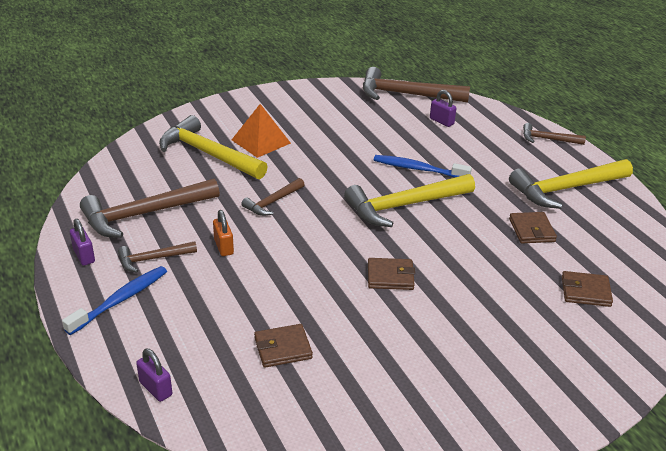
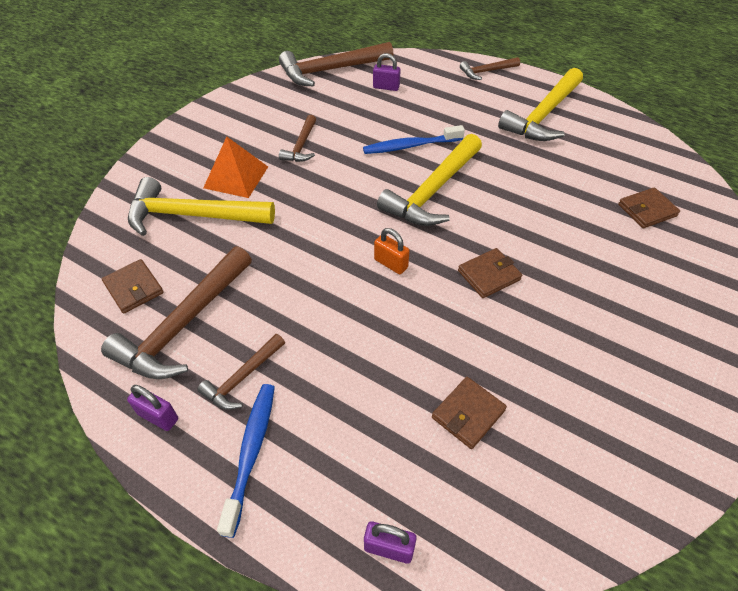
camera: 30 degrees left, 15 degrees up
(224, 247) = (305, 322): orange padlock -> orange padlock (391, 263)
(273, 202) = (309, 244): brown hammer -> brown hammer (301, 145)
(532, 230) = (555, 168): brown wallet -> brown wallet (134, 288)

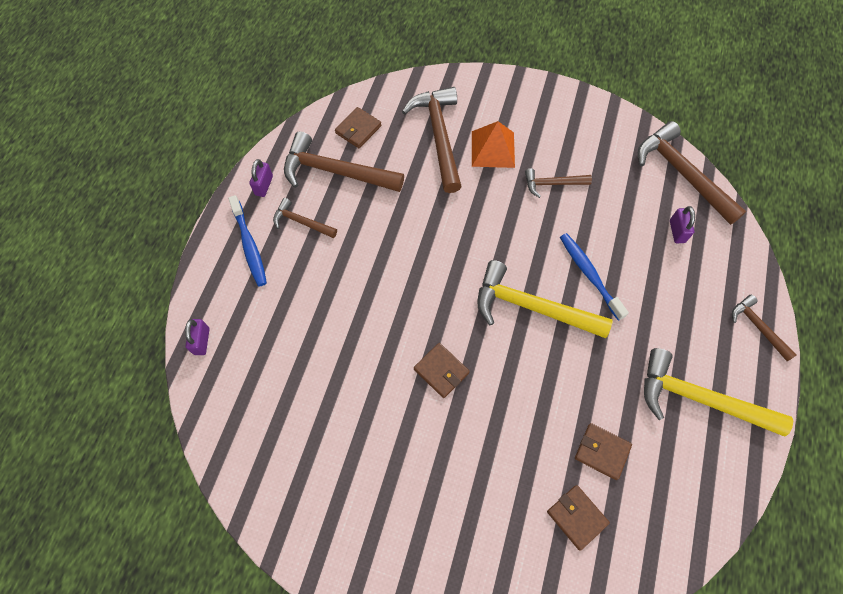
camera: 75 degrees right, 15 degrees up
(193, 215) = (439, 136): yellow hammer -> brown hammer
(251, 452) = (249, 245): blue toothbrush -> blue toothbrush turned 75 degrees clockwise
(391, 263) = (431, 291): orange padlock -> none
(468, 414) = (303, 374): brown wallet -> brown wallet (602, 452)

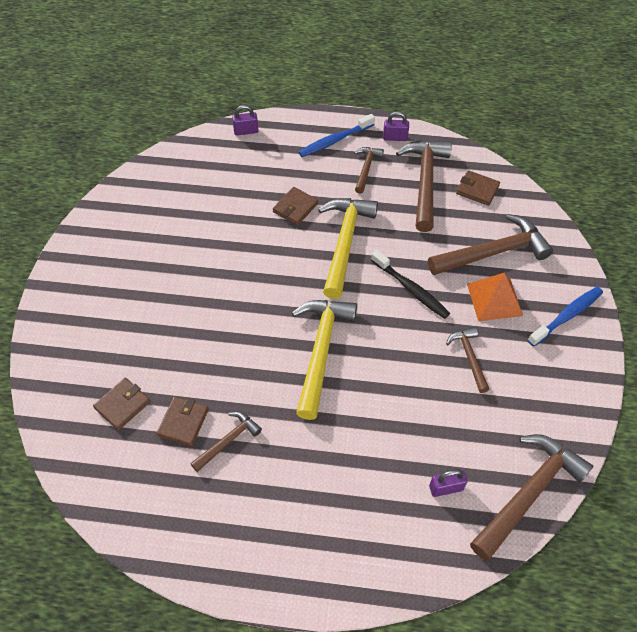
camera: 80 degrees right, 10 degrees down
(441, 371) = (244, 287): brown wallet -> brown wallet (295, 208)
(470, 213) = (411, 289): none -> black toothbrush
(589, 274) = (368, 400): blue toothbrush -> blue toothbrush (567, 316)
(699, 399) = (247, 513): yellow hammer -> yellow hammer (344, 243)
(758, 327) = (342, 580): brown hammer -> brown hammer (228, 441)

